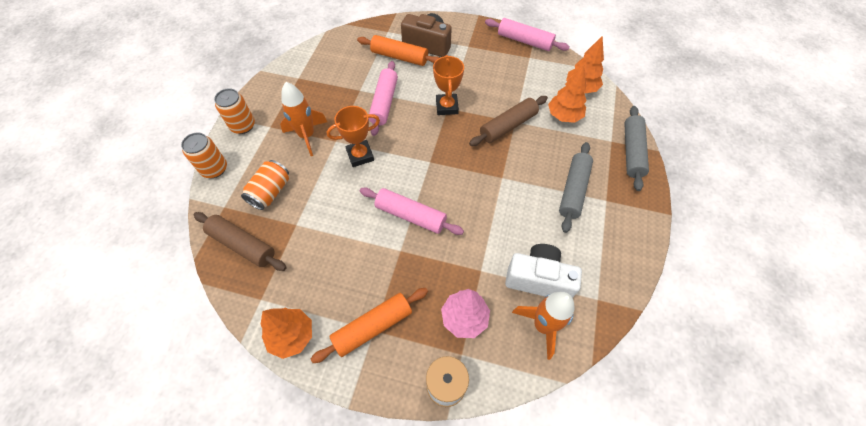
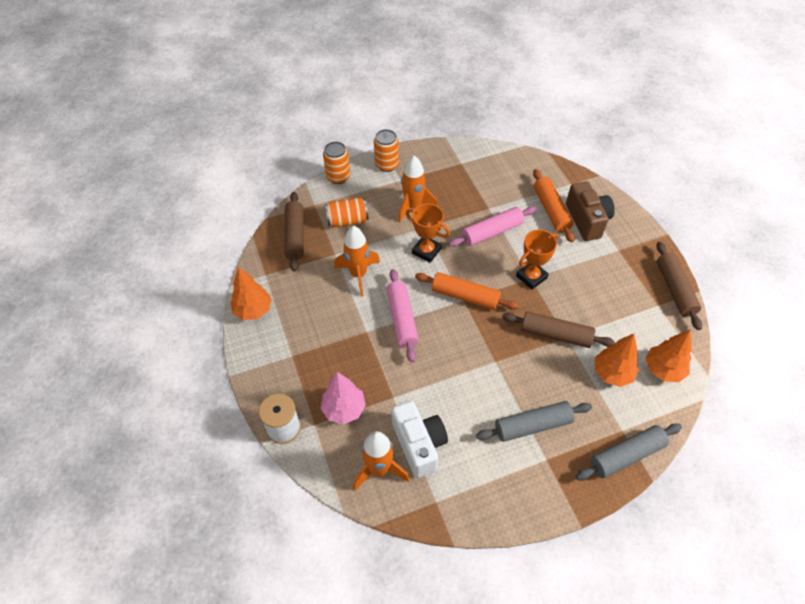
camera: 55 degrees right, 5 degrees down
(336, 220) = (358, 274): none -> orange rocket
(373, 327) = (294, 353): orange rolling pin -> orange rolling pin (465, 296)
(524, 41) = (675, 289): pink rolling pin -> brown rolling pin

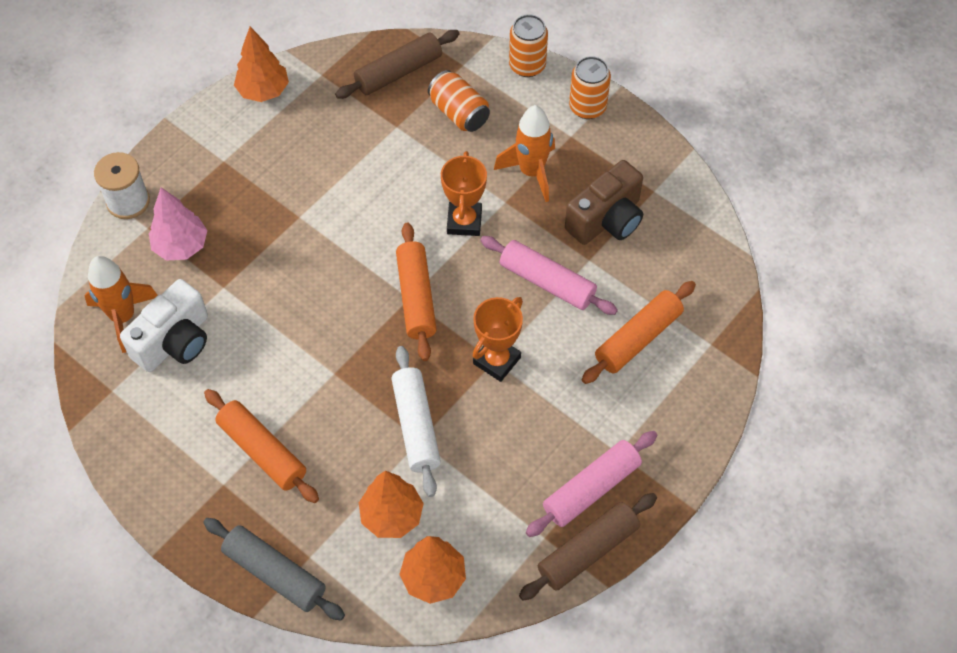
camera: 60 degrees right, 5 degrees up
(358, 274) = (379, 167): orange rocket -> none
(402, 319) = (339, 244): pink rolling pin -> pink rolling pin (591, 489)
(531, 277) = (497, 360): orange trophy -> orange trophy turned 75 degrees counterclockwise
(532, 425) = (262, 451): grey rolling pin -> orange rolling pin
(555, 334) = (416, 426): brown rolling pin -> white rolling pin
(587, 220) = (649, 391): brown camera -> brown camera (606, 220)

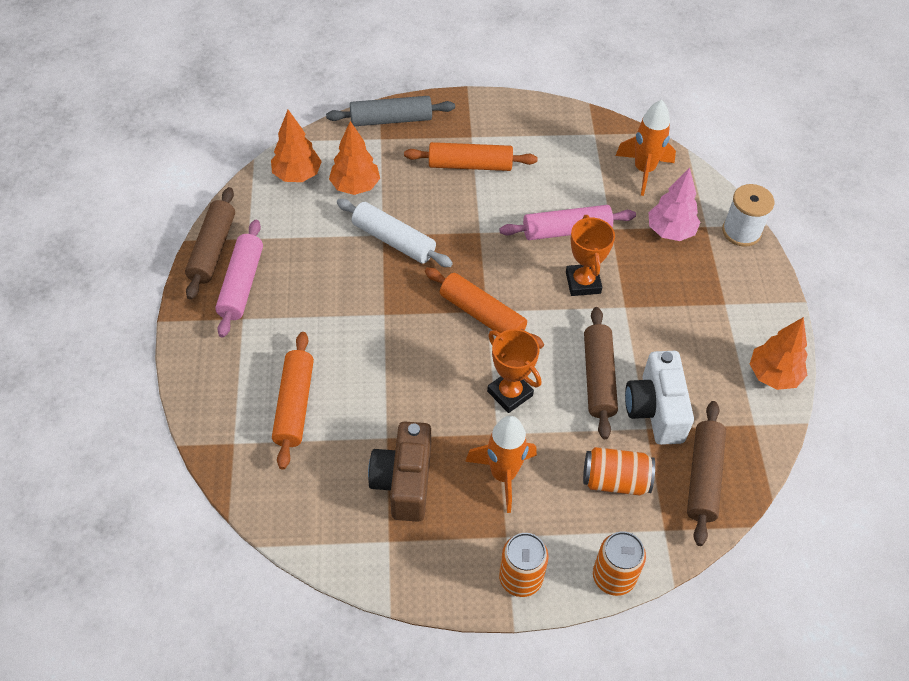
camera: 135 degrees right, 5 degrees down
(174, 341) = (596, 180): white camera -> white camera (655, 410)
(386, 182) = (598, 378): none -> brown rolling pin
(497, 360) = (382, 315): orange trophy -> orange trophy (583, 283)
(547, 282) = (401, 395): pink rolling pin -> pink rolling pin (566, 230)

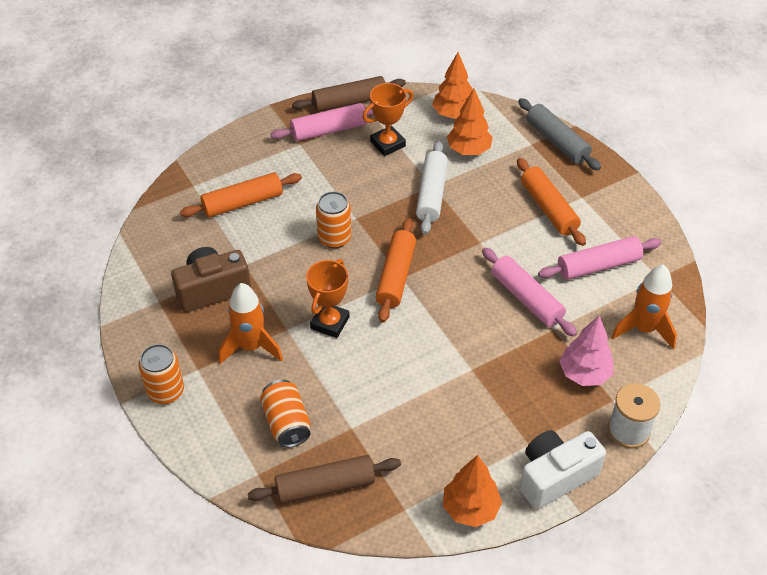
camera: 65 degrees right, 5 degrees down
(558, 165) = (598, 266): none -> pink rolling pin
(583, 283) = (477, 330): orange trophy -> orange trophy (387, 144)
(598, 378) = (382, 376): brown rolling pin -> none
(613, 577) = (196, 452): orange can -> orange can (334, 238)
(655, 410) = (374, 428): white camera -> white camera (555, 477)

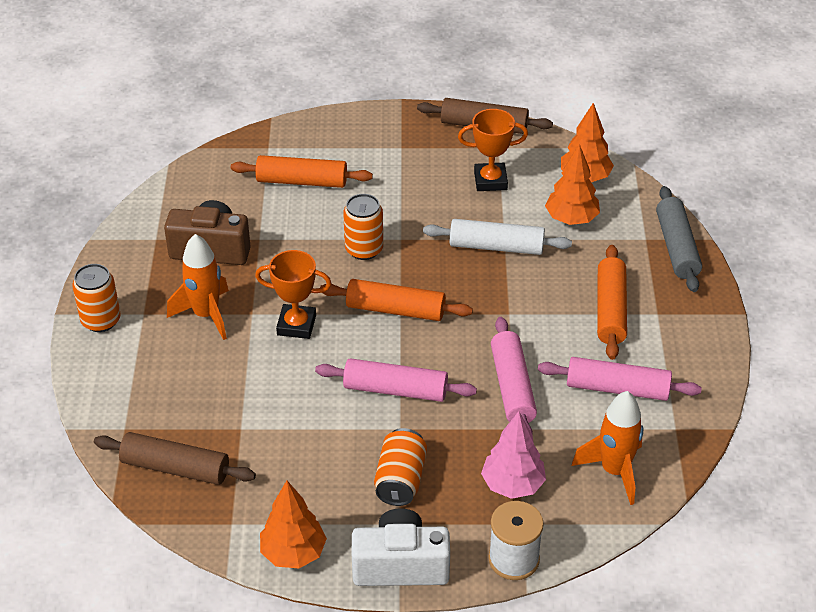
camera: 30 degrees right, 5 degrees down
(286, 423) = (185, 396): orange can -> orange can (400, 480)
(329, 130) = (441, 145): pink rolling pin -> pink rolling pin (395, 389)
(330, 323) = (296, 325): orange trophy -> orange trophy turned 45 degrees clockwise
(396, 276) = (395, 310): orange rolling pin -> orange rolling pin turned 60 degrees clockwise
(431, 194) = (496, 246): white rolling pin -> white rolling pin turned 60 degrees clockwise

